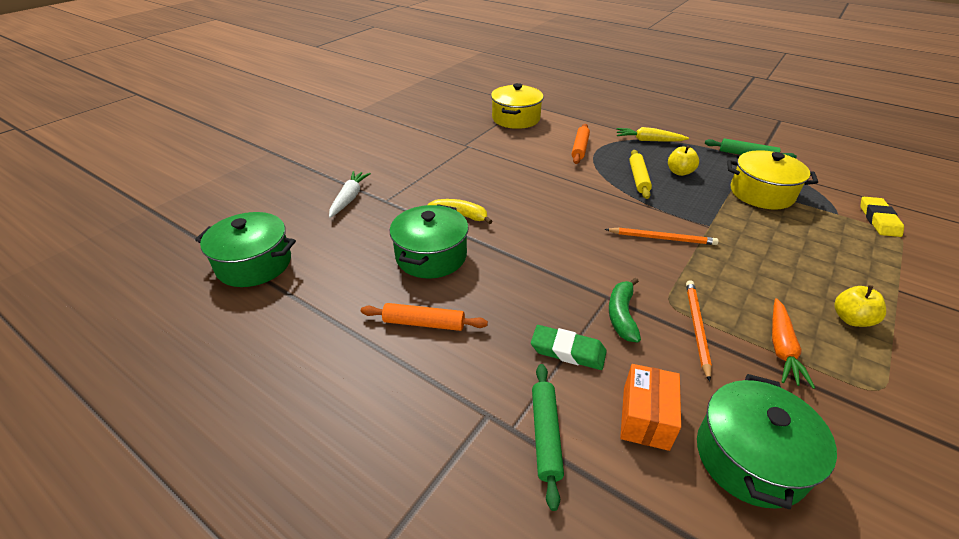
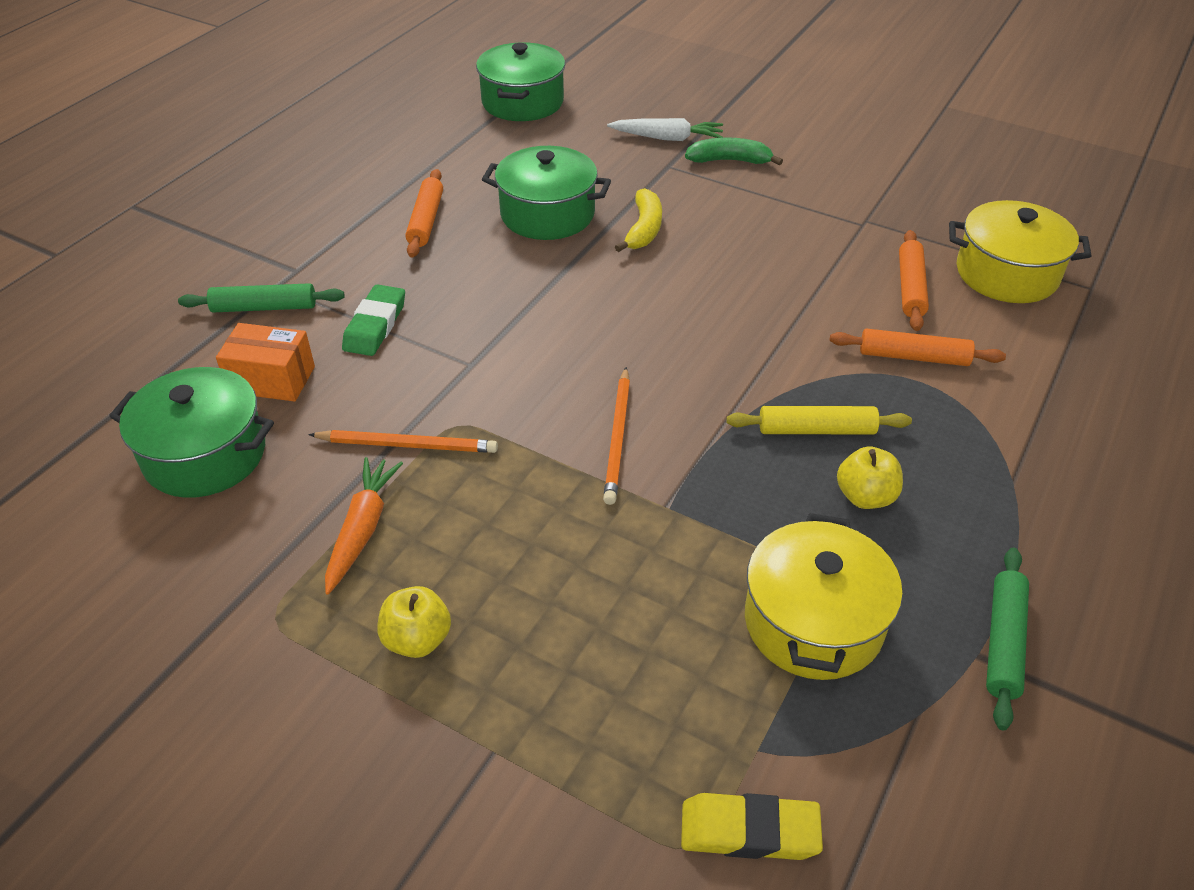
camera: 85 degrees right, 5 degrees up
(525, 141) = (910, 287): none -> orange rolling pin
(621, 315) = (434, 375): green banana -> green banana (729, 160)
(648, 140) = (1000, 465): yellow carrot -> none
(782, 348) = (362, 529): orange carrot -> orange carrot turned 90 degrees clockwise

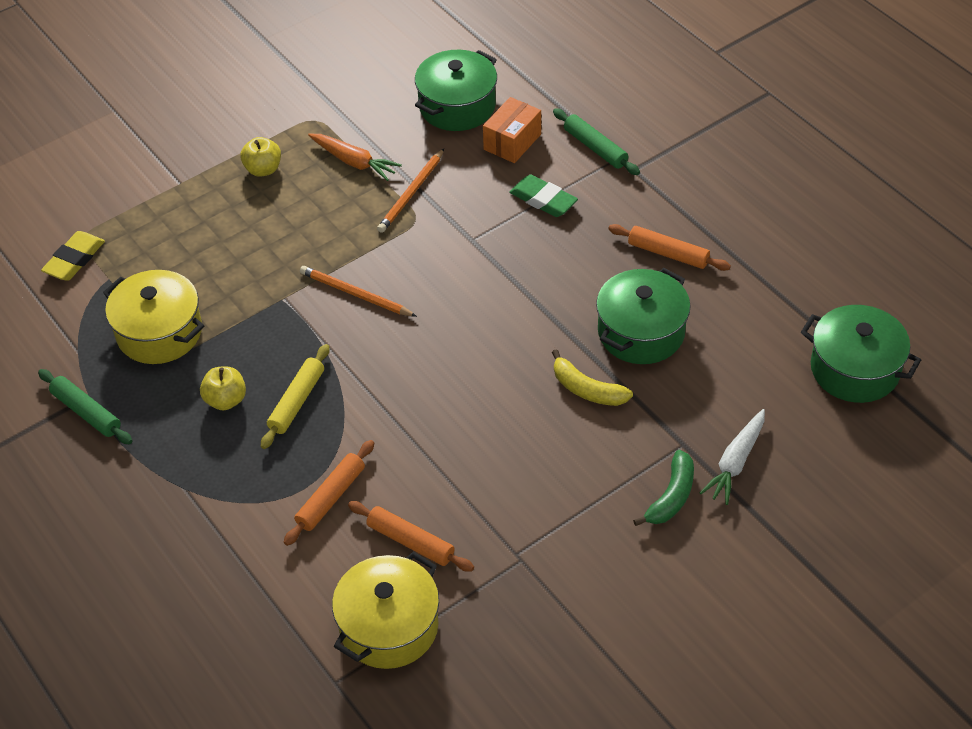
camera: 115 degrees right, 5 degrees up
(264, 307) = (595, 148): green rolling pin -> green rolling pin turned 60 degrees counterclockwise

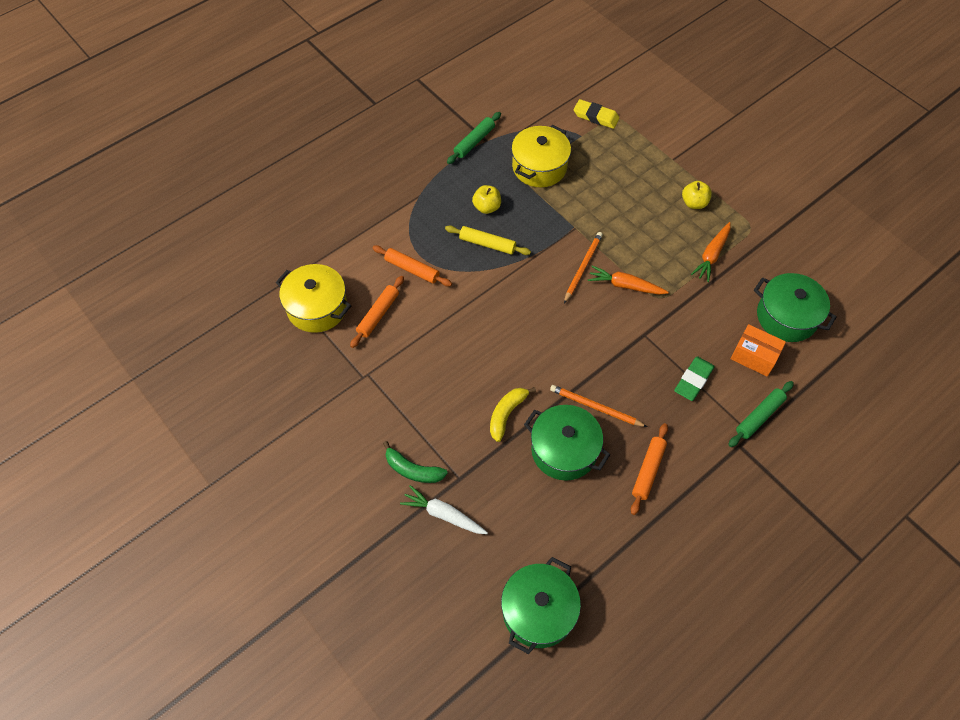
camera: 85 degrees right, 10 degrees up
(392, 252) = (625, 285): none -> orange carrot
(411, 193) = (686, 293): orange pencil -> orange pencil (596, 407)

